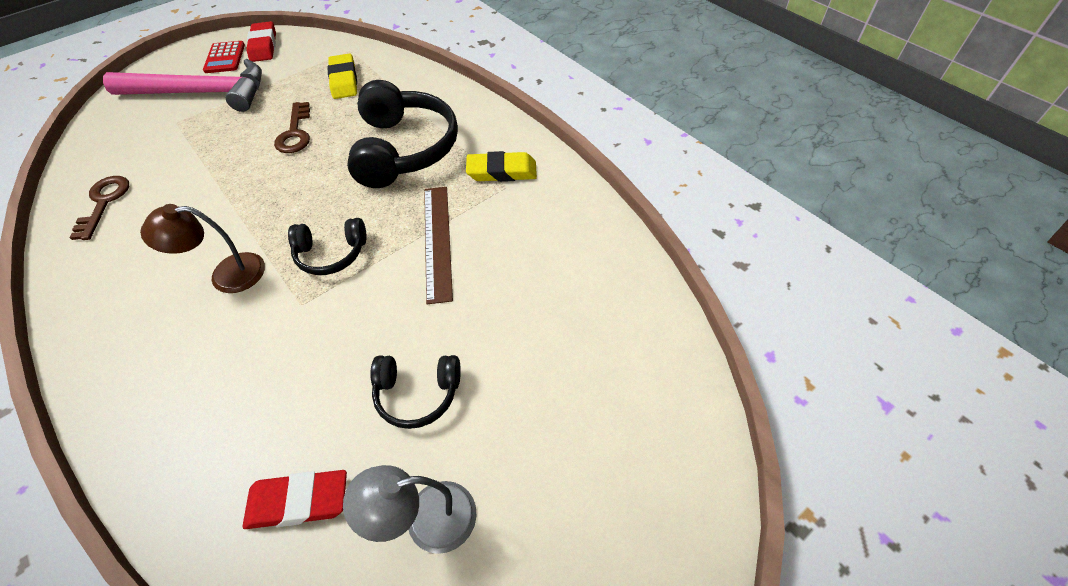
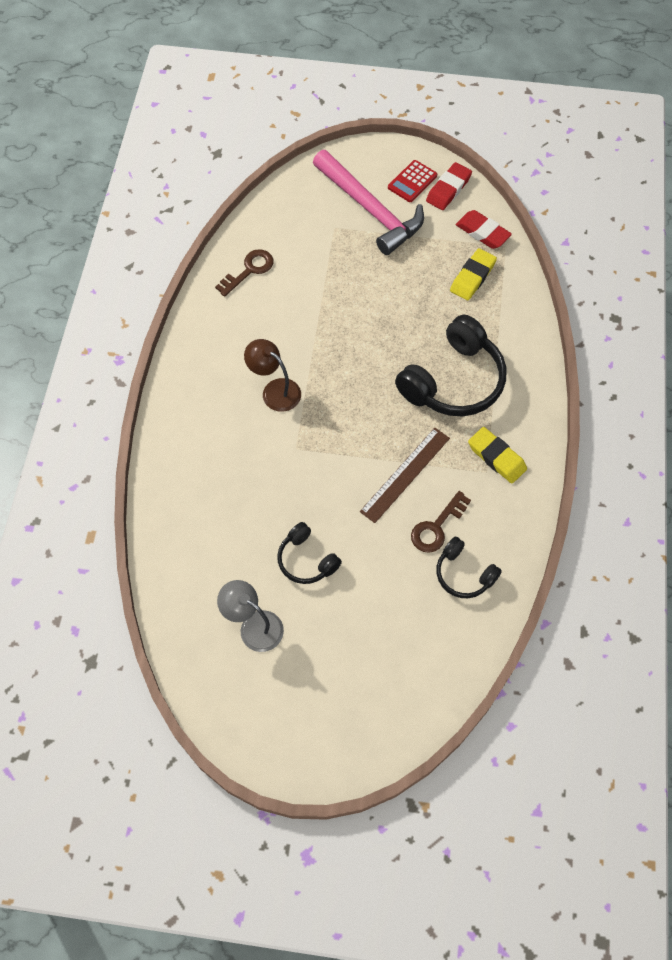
camera: 45 degrees right, 10 degrees up
(295, 133) = (399, 304): brown key -> brown key (437, 527)
(298, 501) = (209, 561): red eraser -> red eraser (482, 232)
(331, 254) = (339, 427): black headphones -> black headphones (464, 574)

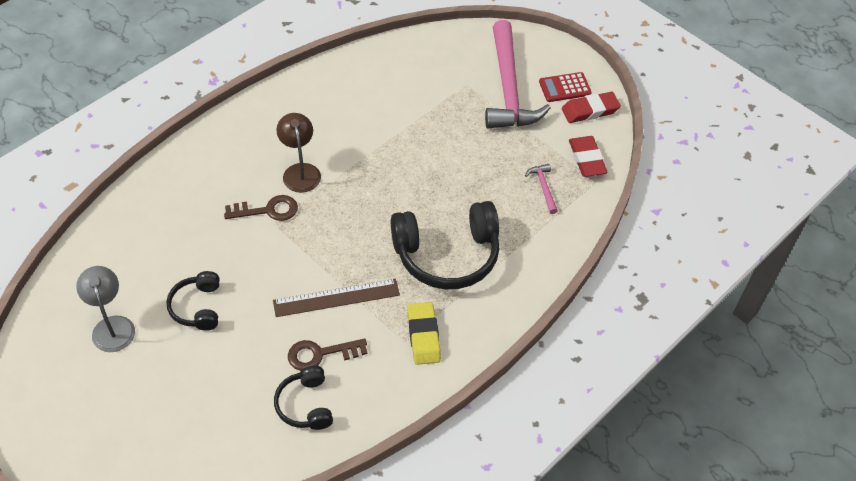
camera: 35 degrees right, 10 degrees down
(249, 270) = (368, 76): brown key -> brown key (267, 210)
(472, 277) = (543, 187): yellow eraser -> pink hammer

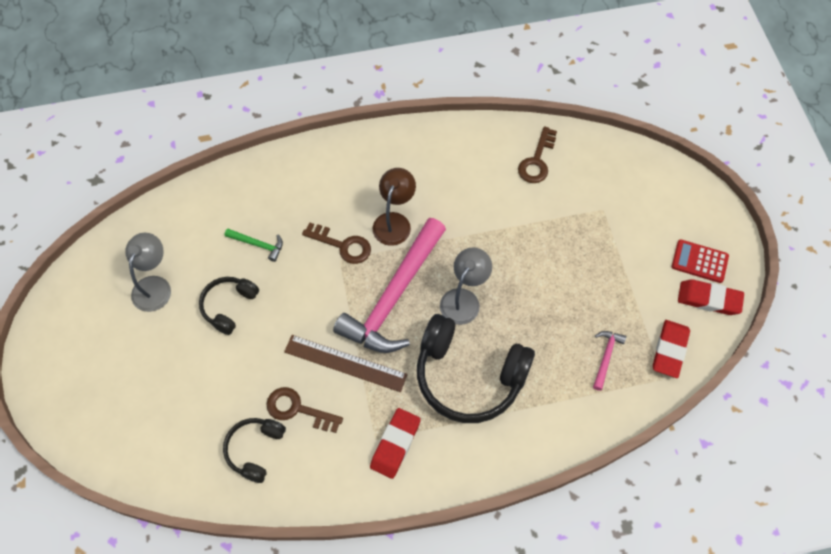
camera: 35 degrees right, 10 degrees up
(189, 246) = (258, 245): none -> green hammer
(388, 72) = (537, 160): none -> brown key
(402, 201) = (464, 299): none -> grey lamp
(423, 336) = (395, 444): yellow eraser -> red eraser
(508, 88) = (642, 234): pink hammer -> pink hammer (394, 296)

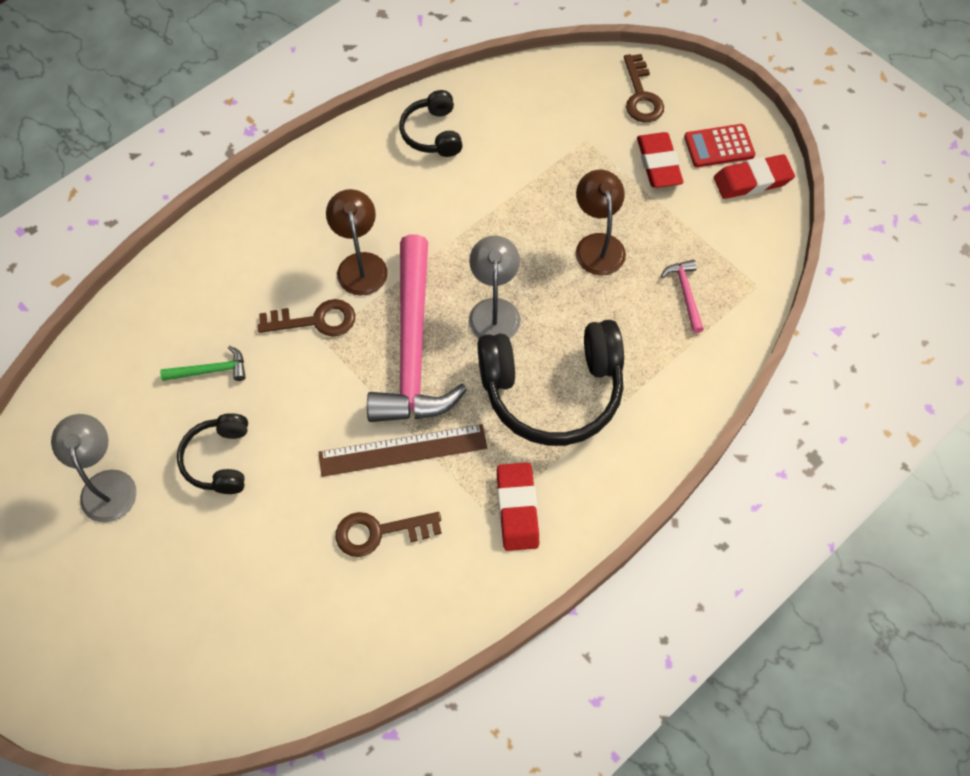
camera: 30 degrees left, 0 degrees up
(255, 450) = (357, 605): black headphones -> black headphones (433, 133)
(537, 160) = (481, 121): brown key -> brown key (641, 95)
(564, 289) = (597, 245): none -> brown lamp
(670, 350) = (745, 253): red eraser -> red eraser (658, 164)

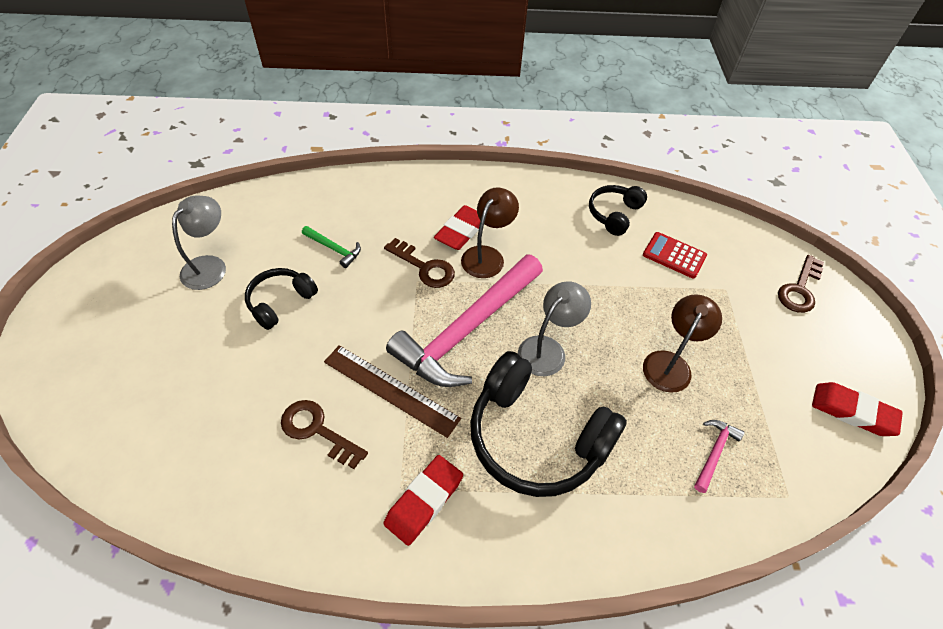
camera: 40 degrees right, 10 degrees down
(658, 164) = (774, 343): red eraser -> red eraser (461, 231)
(719, 146) = (841, 366): red calculator -> red calculator (674, 255)

